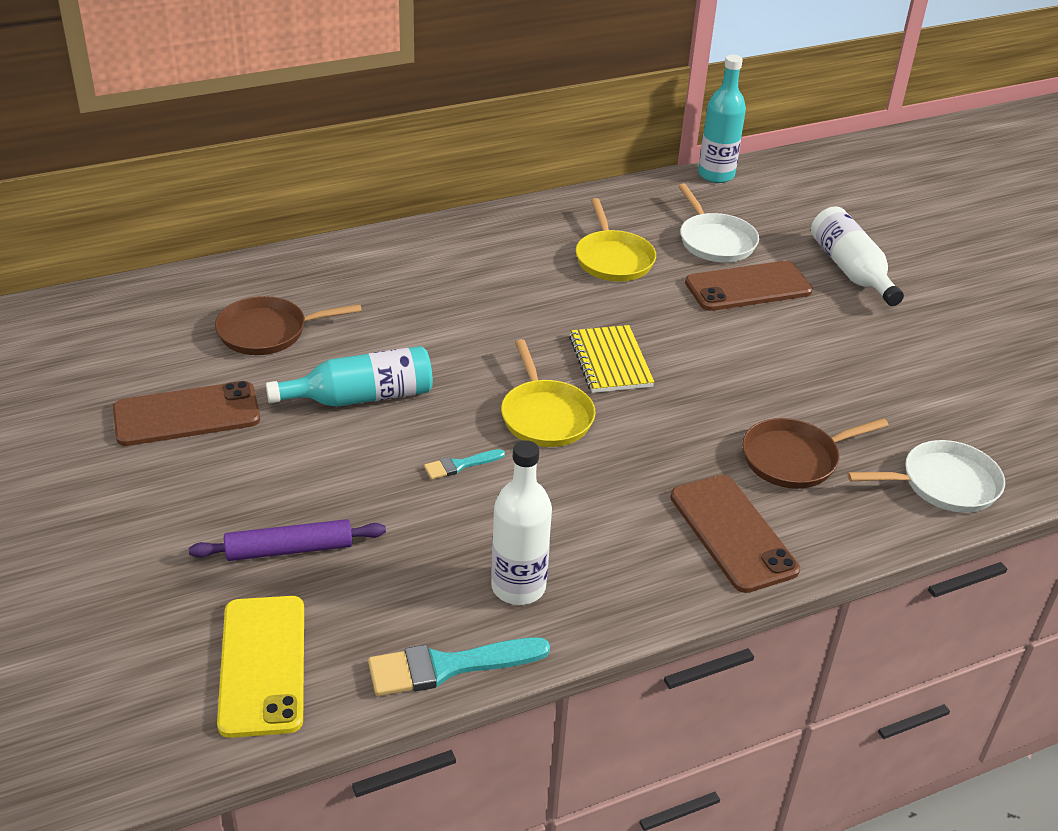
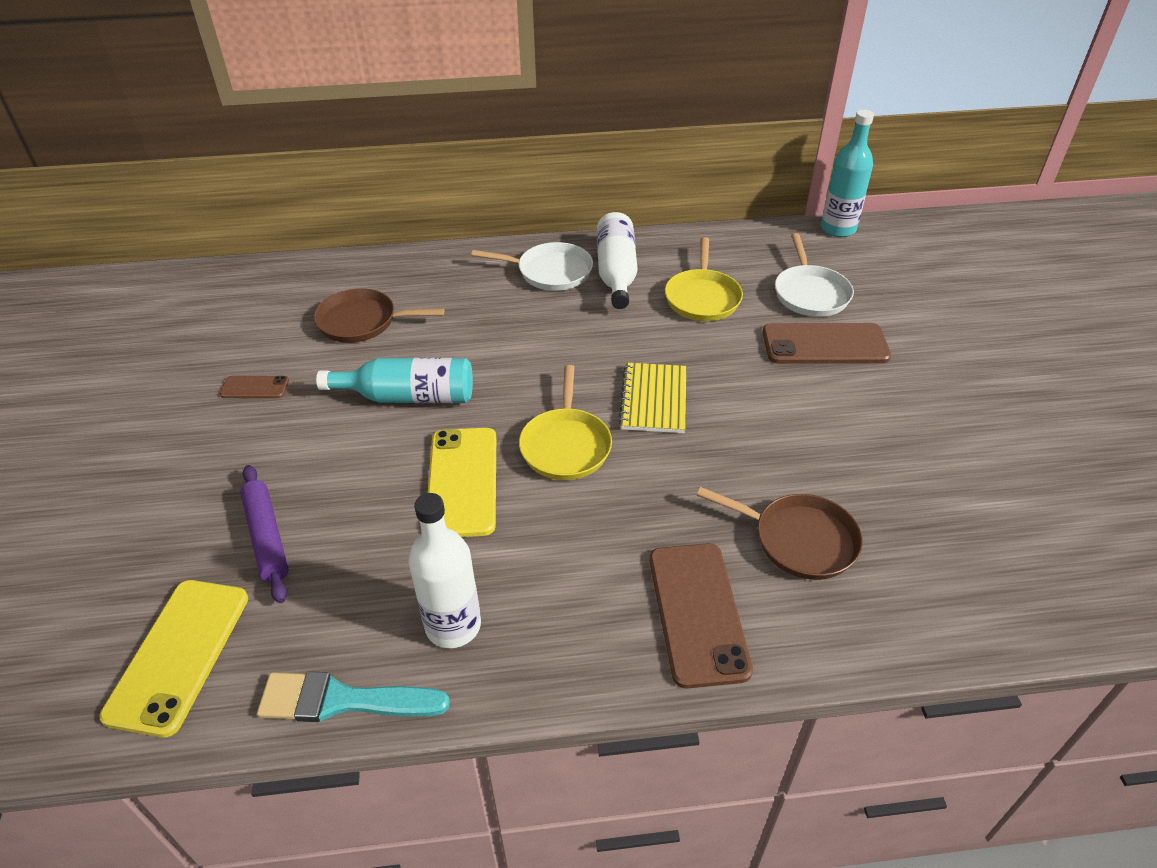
camera: 20 degrees right, 5 degrees up
(187, 414) = (255, 387): brown phone -> brown phone, size x0.51
(289, 549) = (267, 537): purple rolling pin -> purple rolling pin turned 60 degrees clockwise
(460, 465) = (462, 481): turquoise brush -> yellow phone
(794, 459) = (799, 540): brown pan -> brown pan turned 150 degrees counterclockwise
(851, 270) = (940, 342): white bottle -> white bottle (616, 273)
(944, 484) = (959, 604): white pan -> white pan (550, 272)

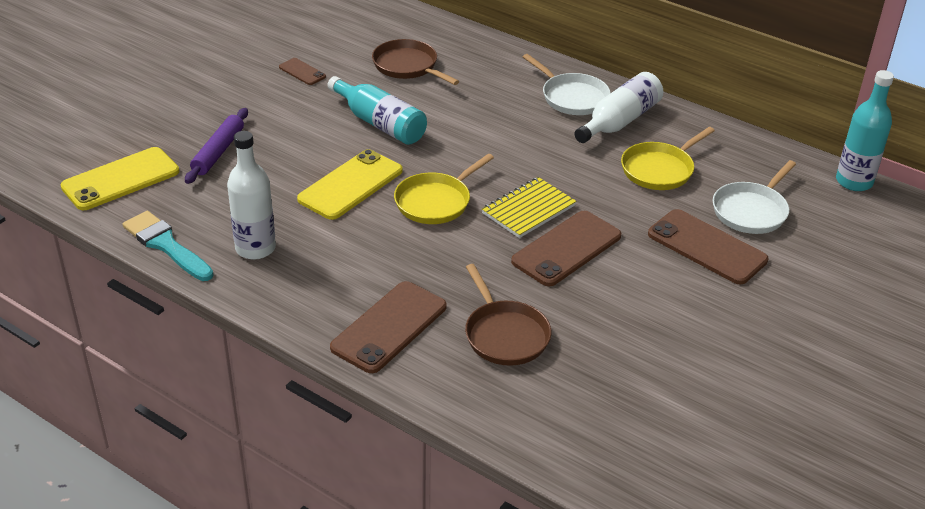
camera: 40 degrees right, 5 degrees down
(732, 417) = (567, 249): none -> brown phone

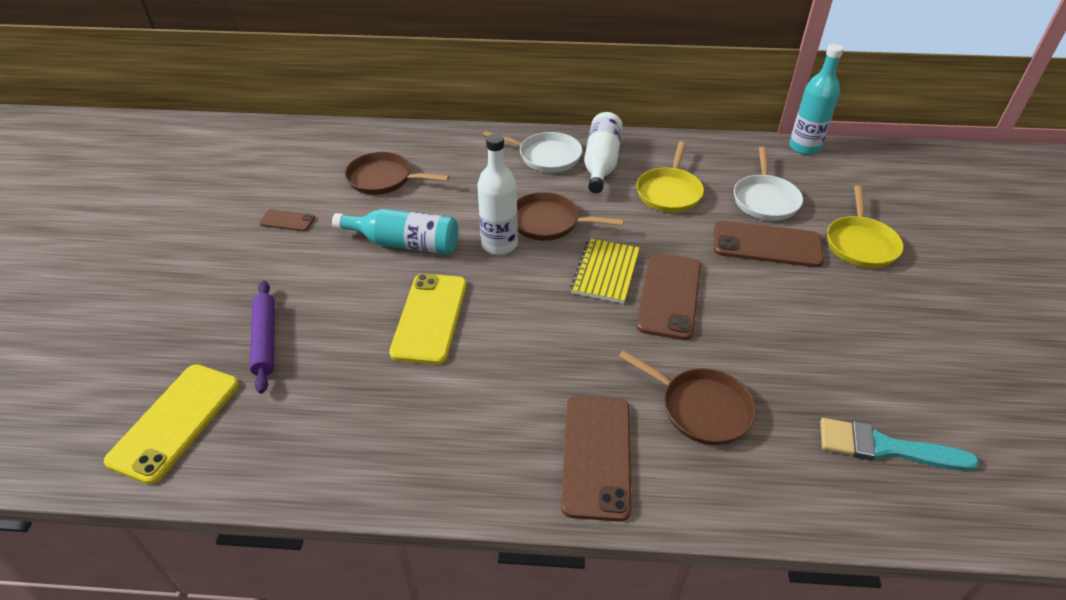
camera: 30 degrees left, 5 degrees up
(166, 245) = (290, 479): turquoise brush -> turquoise brush (885, 447)
(255, 248) = (392, 433): white bottle -> white bottle (499, 244)
(436, 202) = (522, 300): yellow pan -> yellow pan (860, 244)
(518, 152) = (548, 222): none -> brown pan

